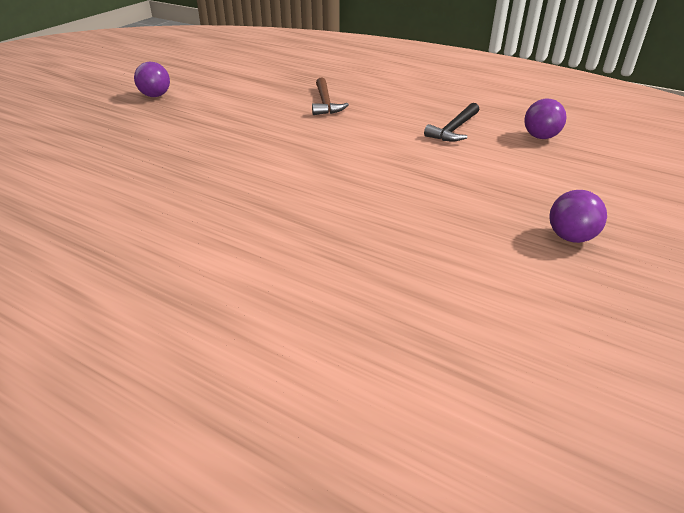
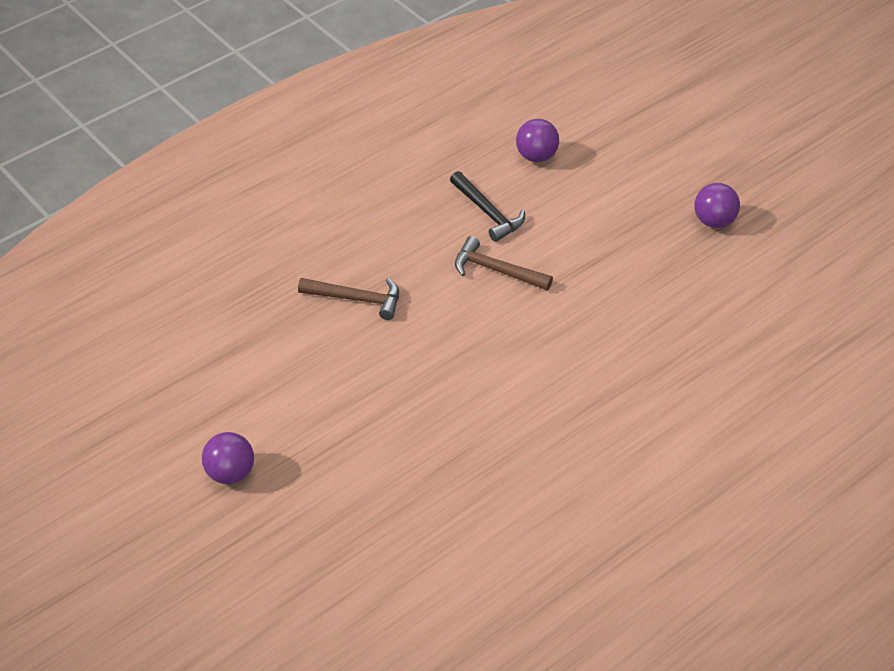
camera: 70 degrees left, 10 degrees up
(394, 142) = (496, 270): none -> brown hammer

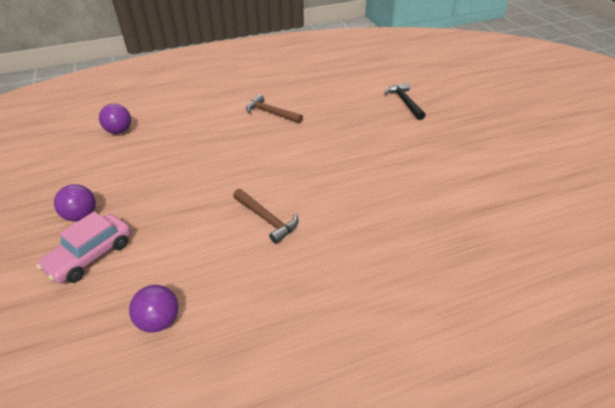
camera: 160 degrees left, 5 degrees down
(230, 473) = (482, 143): purple ball -> purple ball (119, 131)
(357, 299) = (382, 223): brown hammer -> brown hammer (271, 113)
(488, 212) = (243, 270): black hammer -> black hammer (404, 102)
(656, 188) = (91, 255): none -> pink car

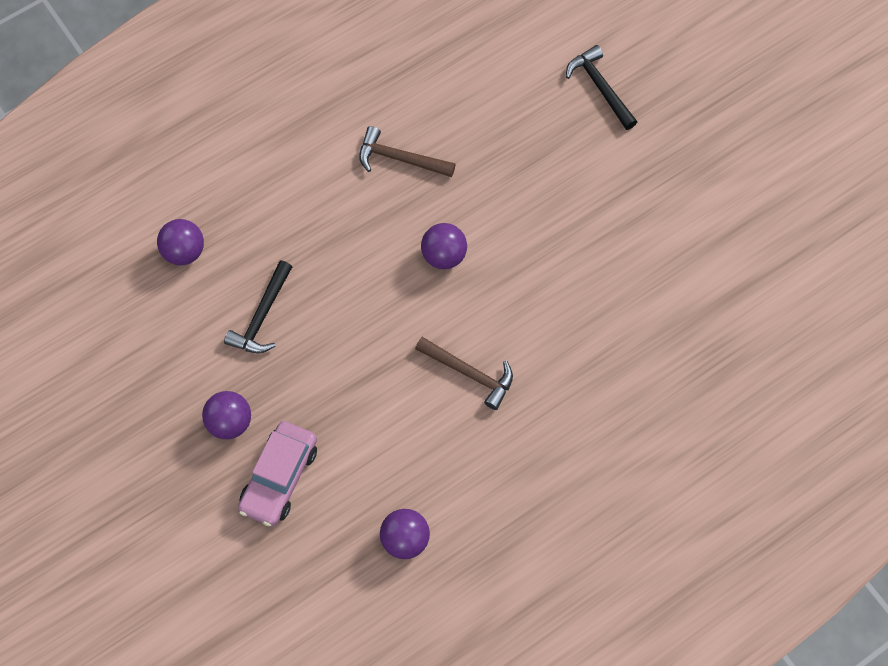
camera: 15 degrees left, 25 degrees up
(144, 166) = (262, 316): none -> black hammer
(277, 156) = (444, 255): none -> purple ball

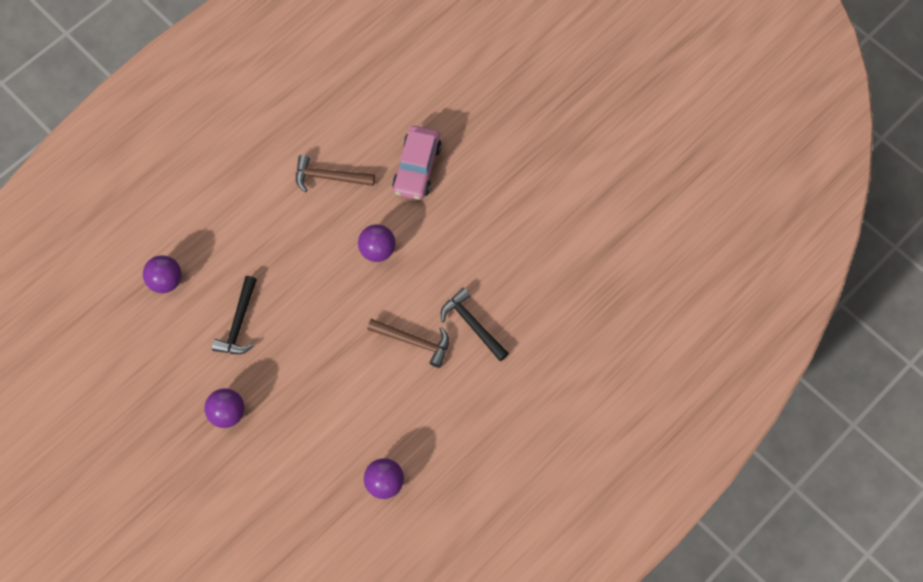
camera: 10 degrees left, 0 degrees up
(279, 478) = (275, 451): pink car -> pink car (417, 168)
(600, 87) = (480, 94): black hammer -> black hammer (472, 325)

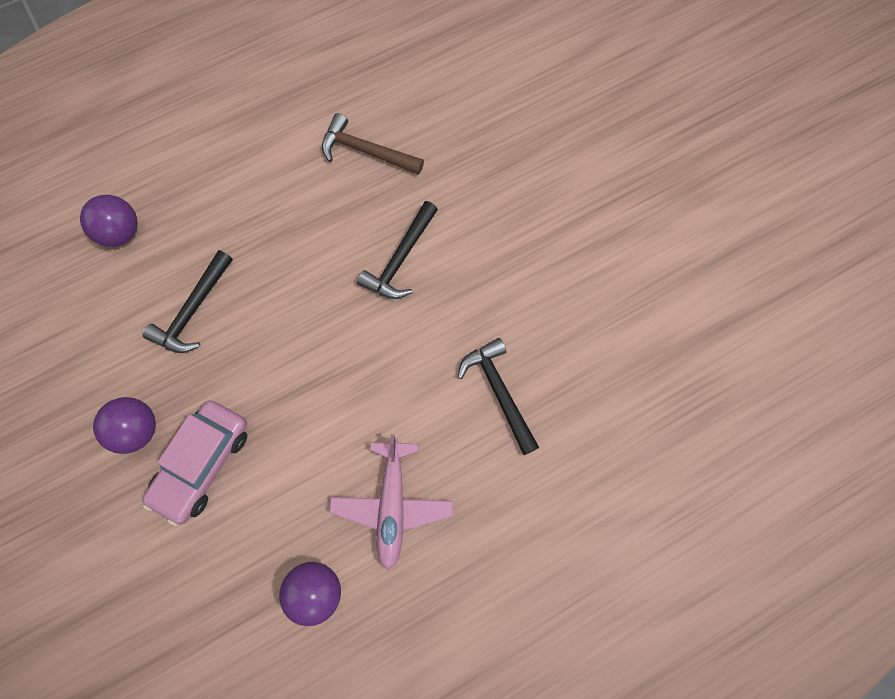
camera: 15 degrees right, 5 degrees up
(377, 250) = (400, 259): purple ball -> black hammer
(414, 342) = (414, 395): brown hammer -> none
(417, 168) = (481, 166): pink car -> pink car (202, 463)
(419, 416) = (392, 505): none -> pink plane

